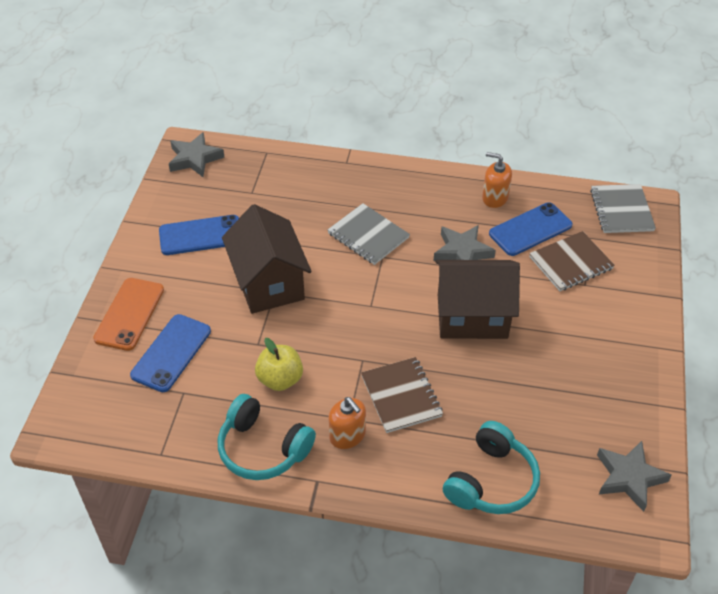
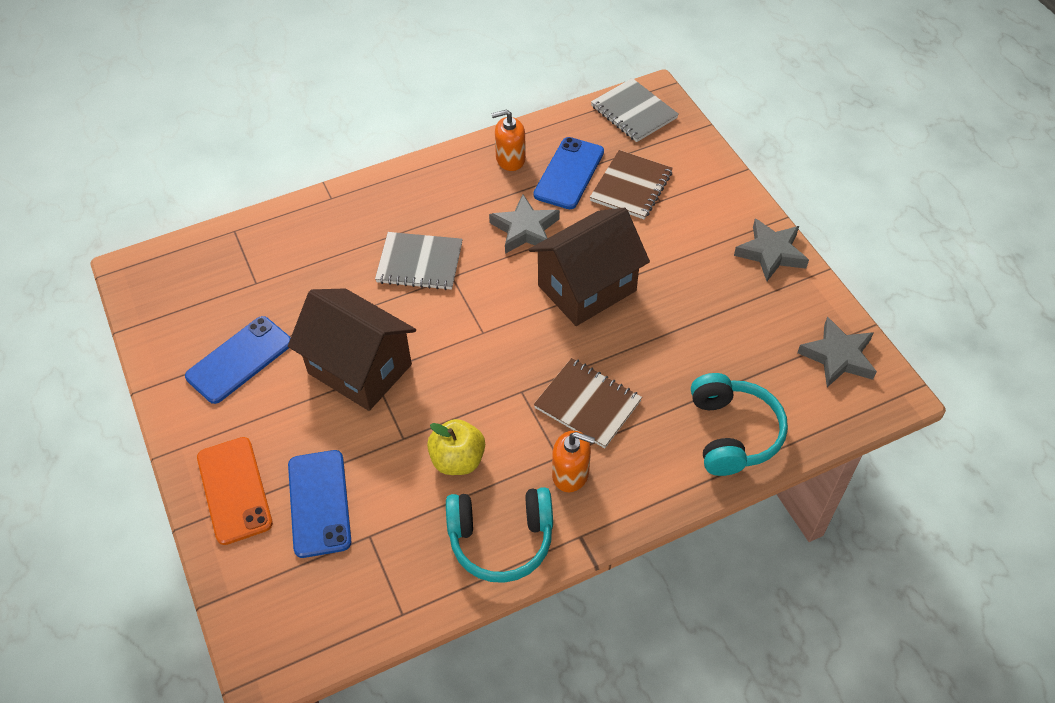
camera: 35 degrees left, 5 degrees up
(194, 158) = (156, 279): grey star -> grey star (771, 253)

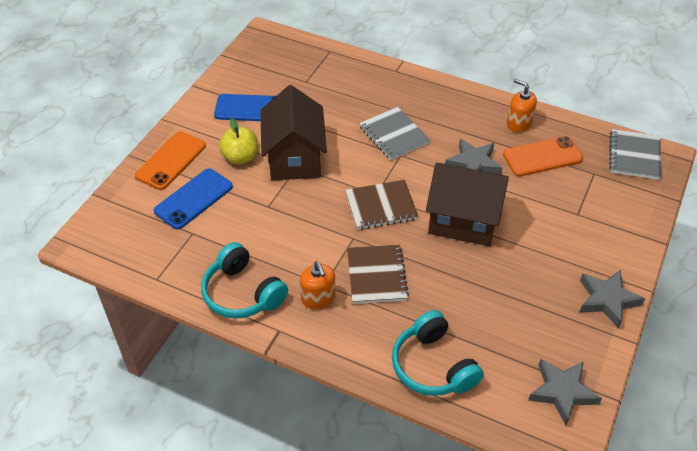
camera: 50 degrees right, 5 degrees down
(458, 460) = (276, 239): yellow apple -> yellow apple (240, 157)
(569, 173) = (542, 157): blue phone -> orange phone
(631, 186) = (570, 192): brown notebook -> brown notebook (381, 206)
(733, 433) = (432, 366): turquoise headphones -> turquoise headphones turned 105 degrees clockwise

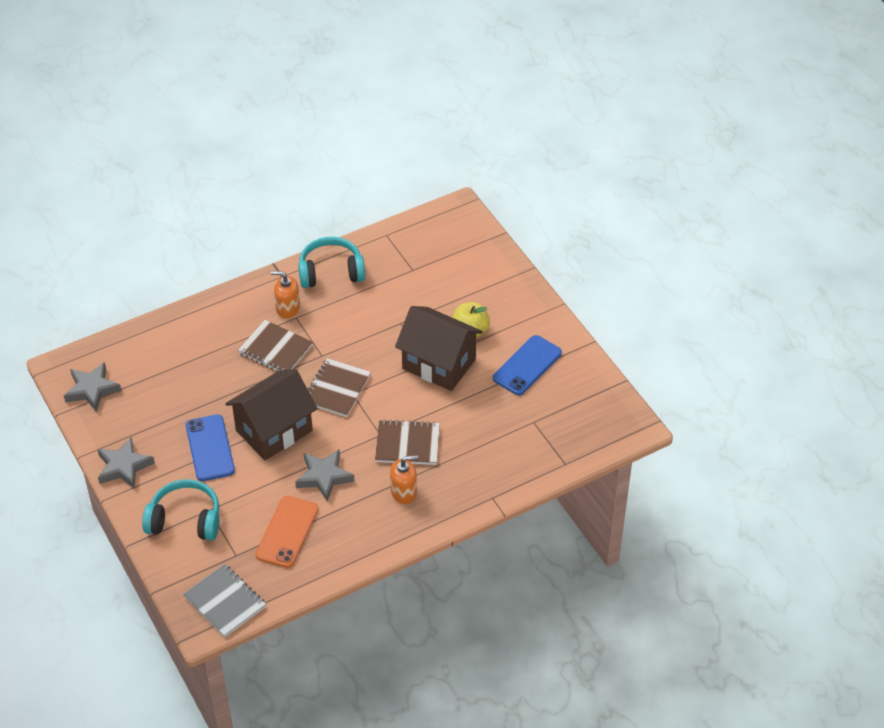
camera: 125 degrees right, 0 degrees up
(171, 161) = (504, 288): orange phone -> none
(194, 199) = (448, 284): blue phone -> blue phone (210, 448)
(394, 135) = (407, 444): grey notebook -> brown notebook
(432, 366) = (177, 337): turquoise headphones -> turquoise headphones (185, 520)
(519, 124) = (340, 544): orange soap dispenser -> orange soap dispenser (404, 492)

